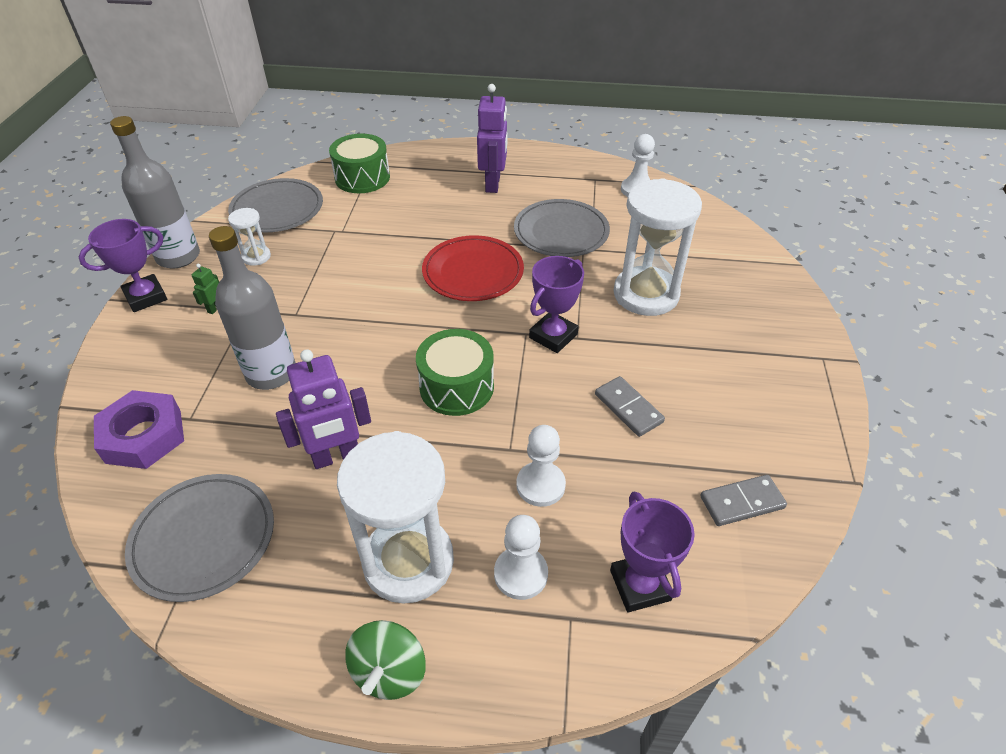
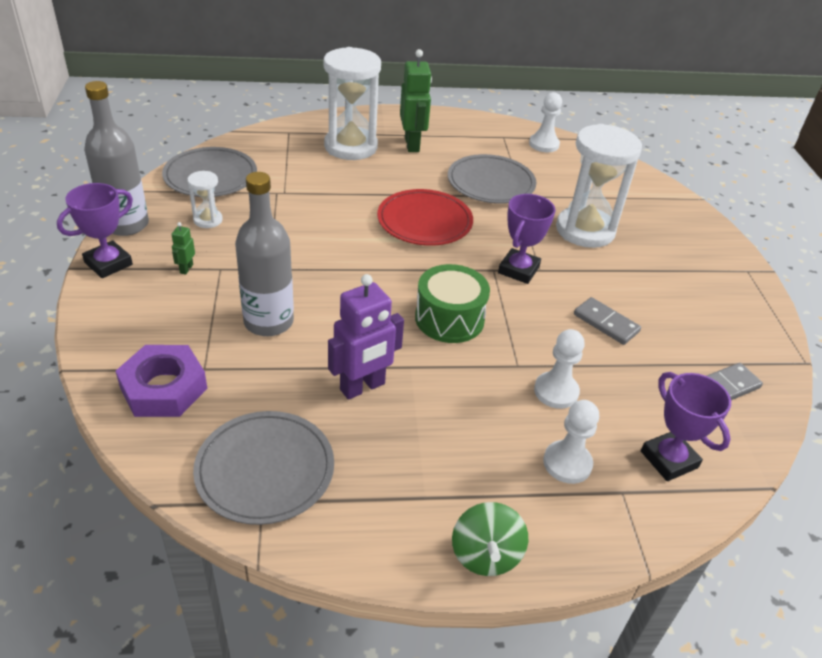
camera: 15 degrees left, 5 degrees down
(362, 178) = (284, 144): green drum -> none
(408, 561) = (465, 465): white hourglass -> white hourglass (350, 147)
(493, 184) = (412, 145): purple robot -> green robot

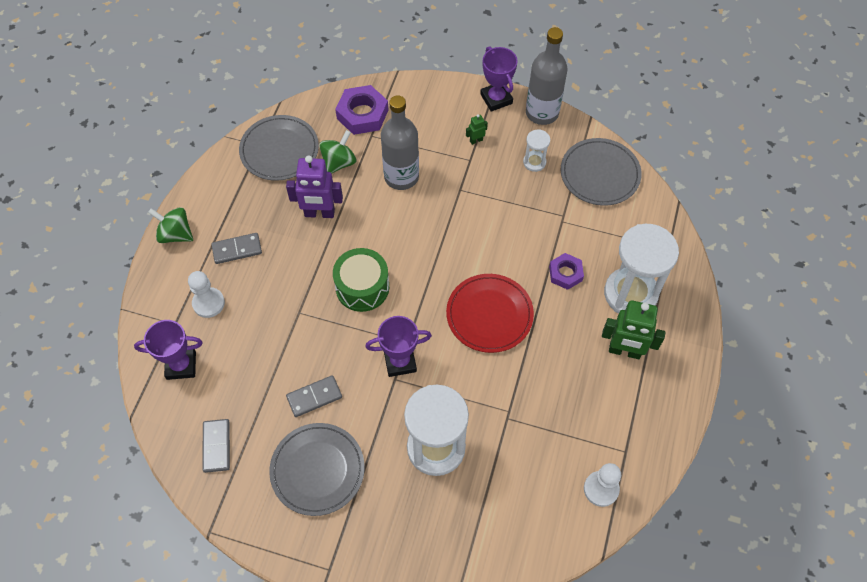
camera: 115 degrees right, 20 degrees up
(186, 269) = (476, 140): green robot -> green robot turned 60 degrees counterclockwise
(266, 390) = (339, 162): none -> green spinning top
(348, 183) = (565, 273): none -> purple nut
(362, 387) = (319, 213): purple robot -> purple robot turned 75 degrees counterclockwise
(467, 461) = (237, 249): none -> grey domino
(491, 183) = (536, 397): grey plate -> grey plate (317, 470)
(518, 270) = (400, 361): purple trophy -> purple trophy turned 60 degrees counterclockwise
(556, 391) = (265, 325): white pawn -> none

